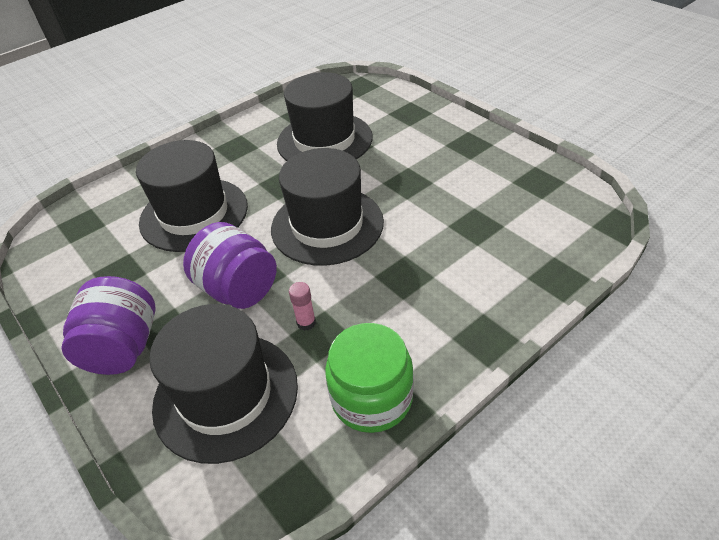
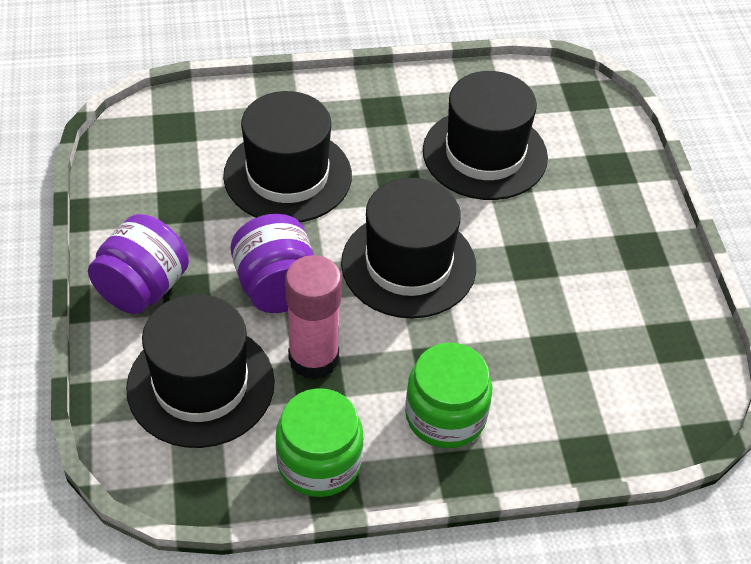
camera: 25 degrees right, 5 degrees up
(306, 323) = (313, 358): pink glue stick -> pink glue stick, size x2.38
(438, 307) = (445, 415): none -> green jar

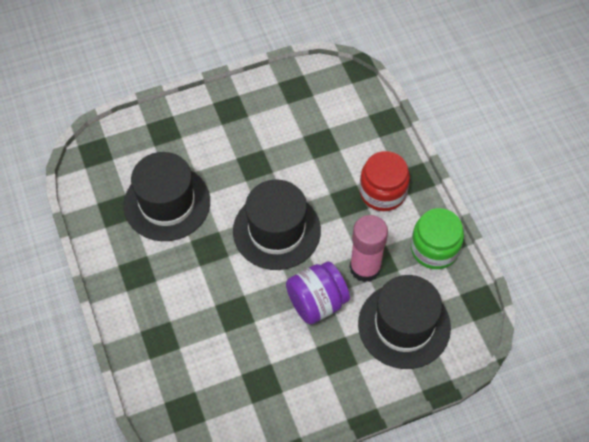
camera: 100 degrees left, 10 degrees up
(142, 288) = (341, 383): purple jar -> none
(287, 176) = (216, 320): black hat -> none
(445, 415) = (382, 192): green jar -> red jar

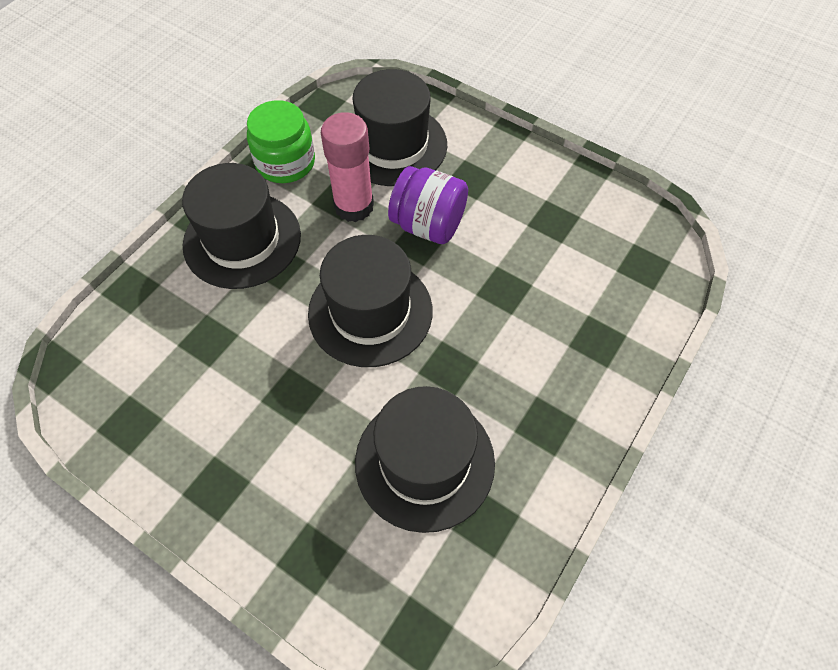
camera: 125 degrees left, 0 degrees up
(382, 192) = (242, 240): red jar -> black hat

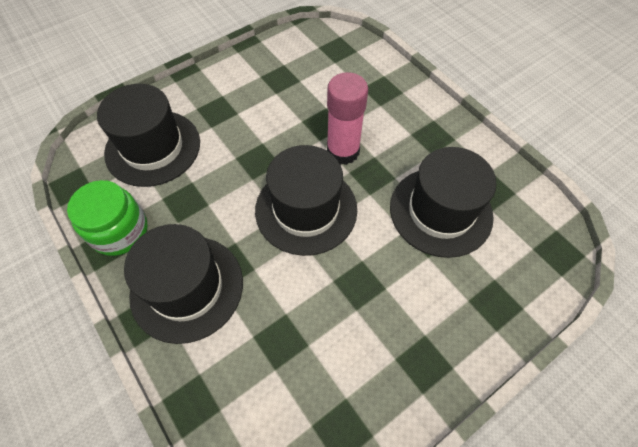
camera: 70 degrees left, 0 degrees up
(354, 206) = (199, 192): pink glue stick -> pink glue stick (343, 151)
(428, 225) = (245, 149): purple jar -> none

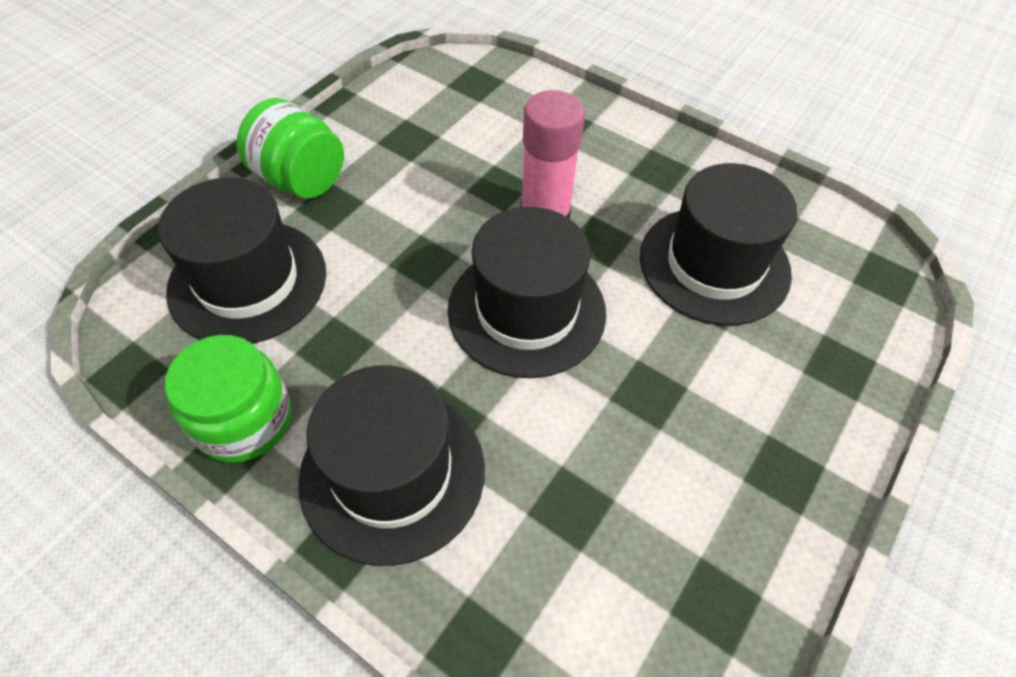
camera: 20 degrees left, 5 degrees down
(206, 90) = (300, 179): none -> green jar

